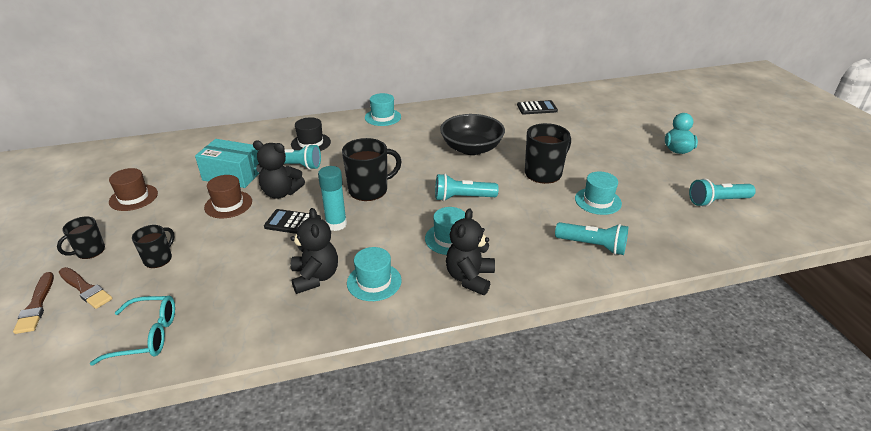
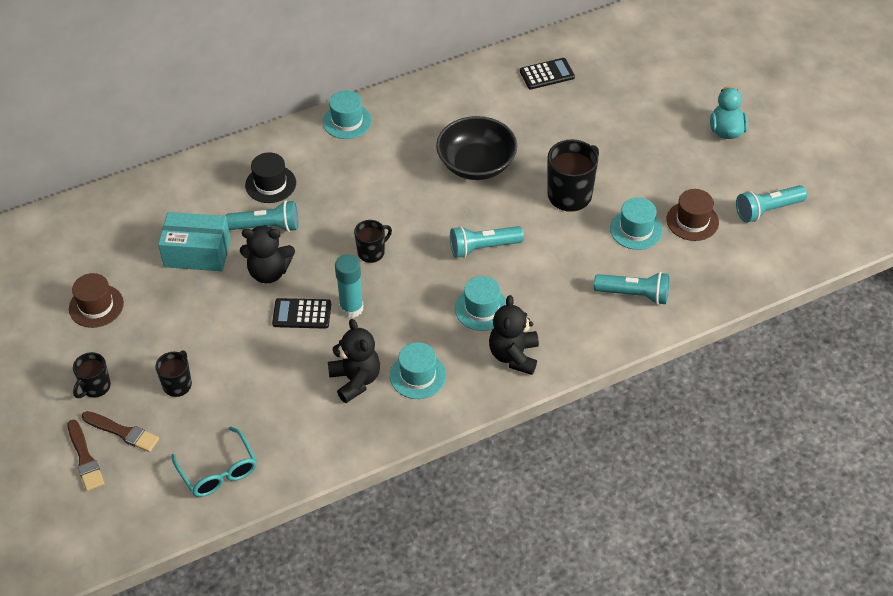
camera: 10 degrees left, 15 degrees up
(147, 336) = (218, 471): turquoise glasses -> turquoise glasses turned 75 degrees clockwise
(228, 204) = (215, 299): brown hat -> brown hat (692, 221)
(369, 190) = (372, 252): black mug -> black mug, size x0.59

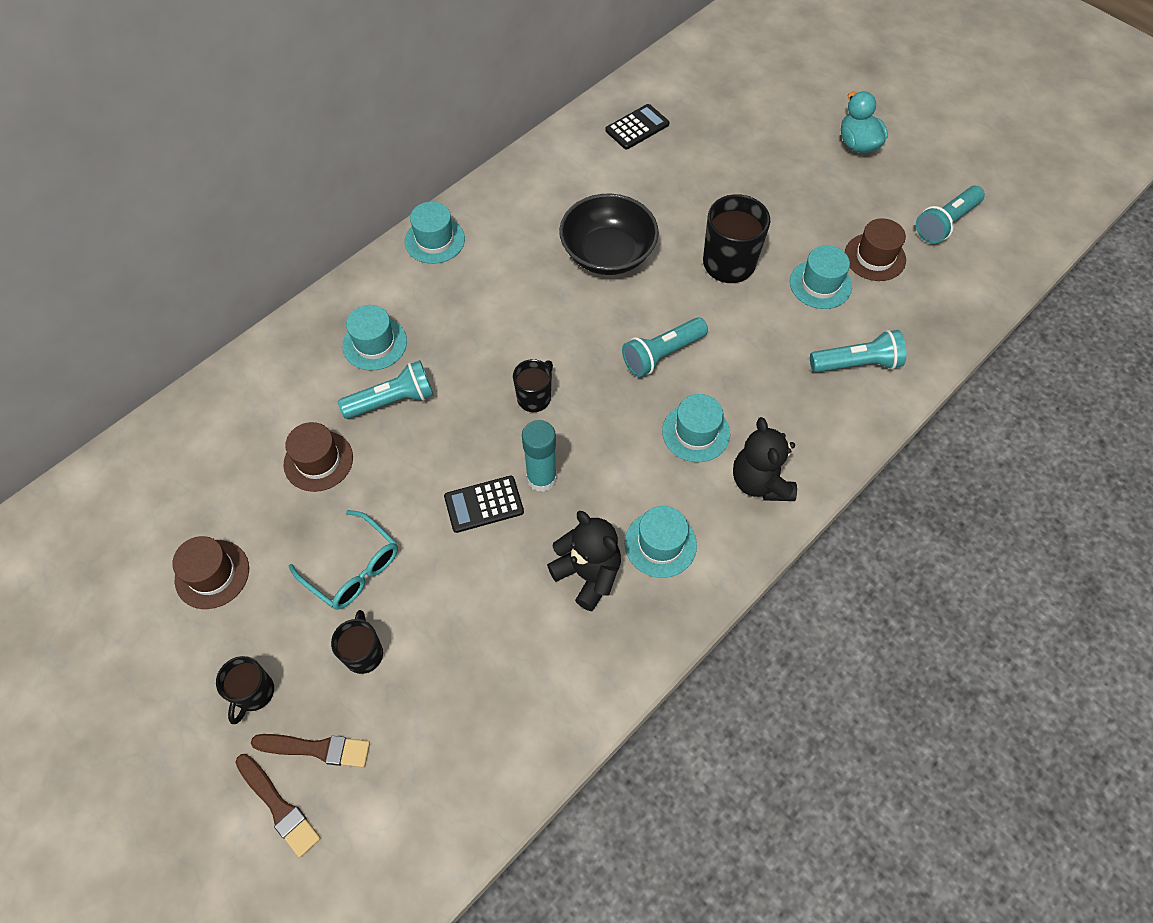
camera: 20 degrees left, 10 degrees up
(197, 253) = (318, 461): turquoise box -> brown hat
(218, 471) = (467, 763): turquoise glasses -> turquoise glasses (353, 568)
(269, 272) = (420, 460): black teddy bear -> none
(270, 184) = (375, 343): black hat -> turquoise hat

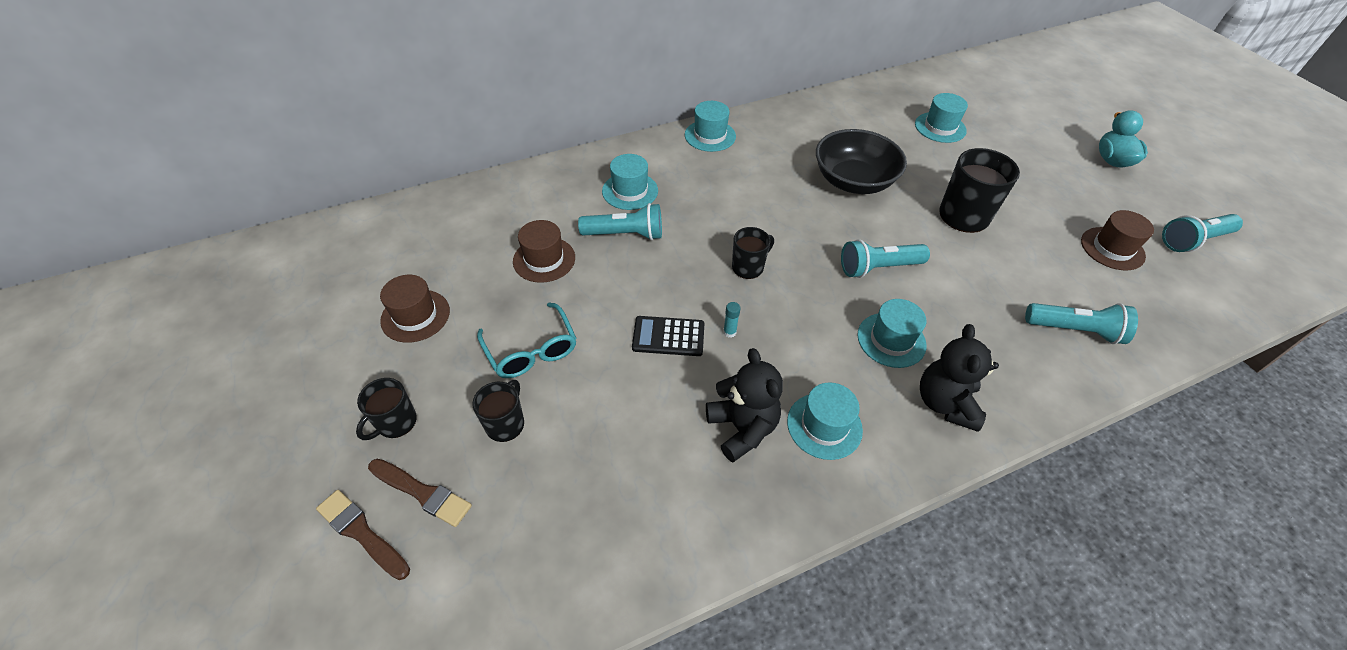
camera: 20 degrees right, 10 degrees down
(279, 806) = (362, 533): brown brush -> brown brush turned 150 degrees clockwise
(541, 478) = (729, 332): turquoise glue stick -> turquoise glue stick, size x0.45
(637, 127) = (908, 103): black calculator -> none
(820, 284) = (1051, 255): turquoise hat -> turquoise hat (940, 127)

